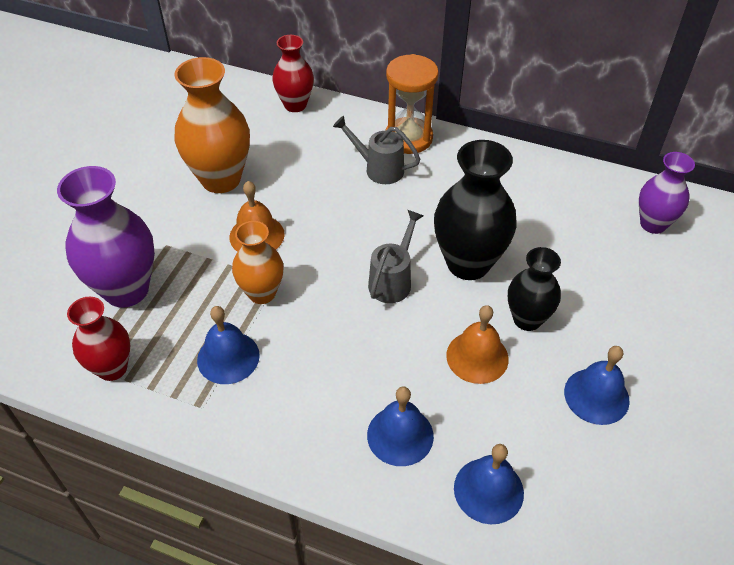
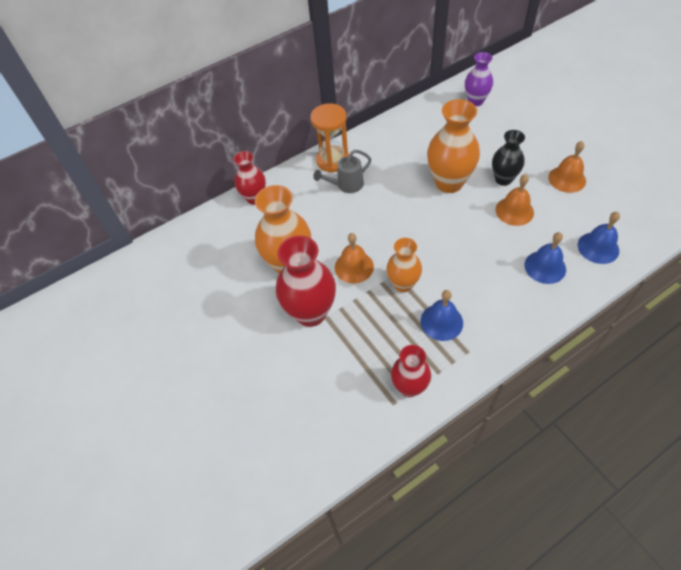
camera: 50 degrees left, 5 degrees up
(126, 290) = (348, 354): purple vase -> none
(165, 230) = (311, 313): none -> red vase
(392, 280) = (438, 220): grey watering can -> none
(468, 263) = (449, 183): black vase -> orange vase
(596, 396) = (567, 179): blue bell -> orange bell

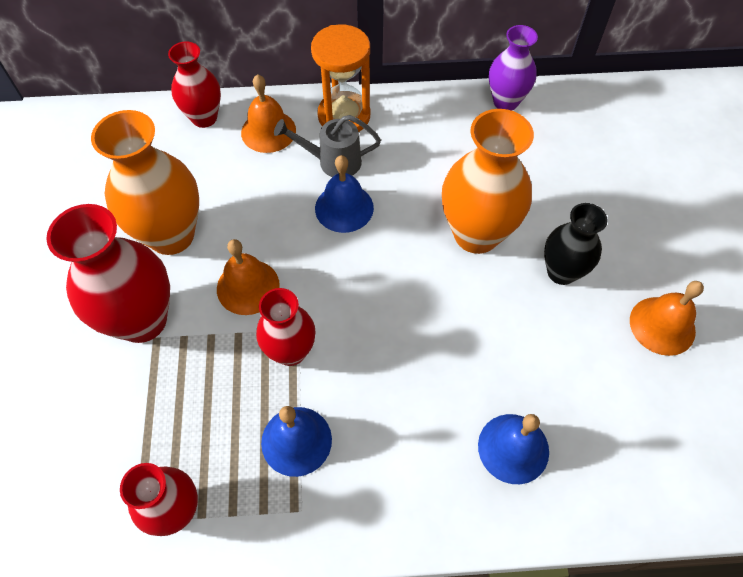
camera: 25 degrees right, 5 degrees up
(403, 284) = (290, 351): orange vase -> red vase
(475, 101) = (617, 127): purple vase -> purple vase (505, 102)
(514, 211) = (538, 331): orange bell -> orange bell (268, 131)
(598, 247) = (622, 467): blue bell -> blue bell (344, 208)

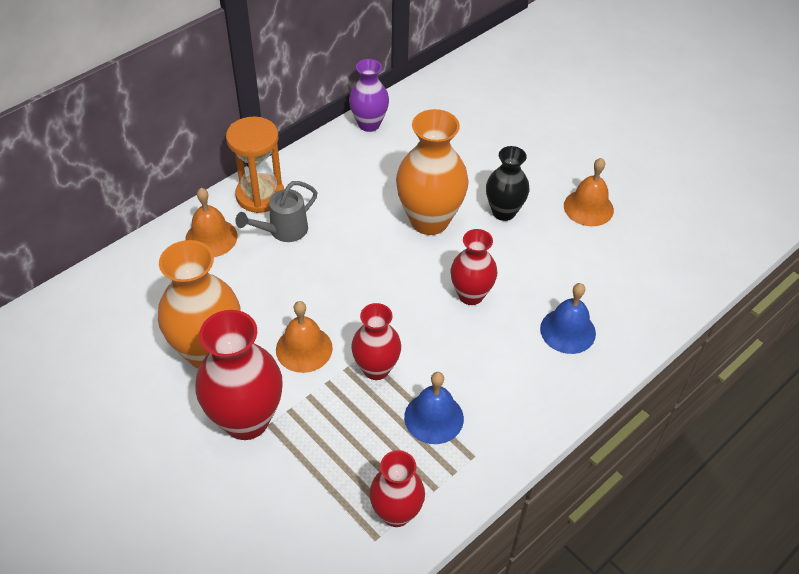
camera: 40 degrees left, 10 degrees down
(204, 118) = (147, 257): red vase -> red vase (471, 295)
(344, 208) = (322, 256): blue bell -> none

